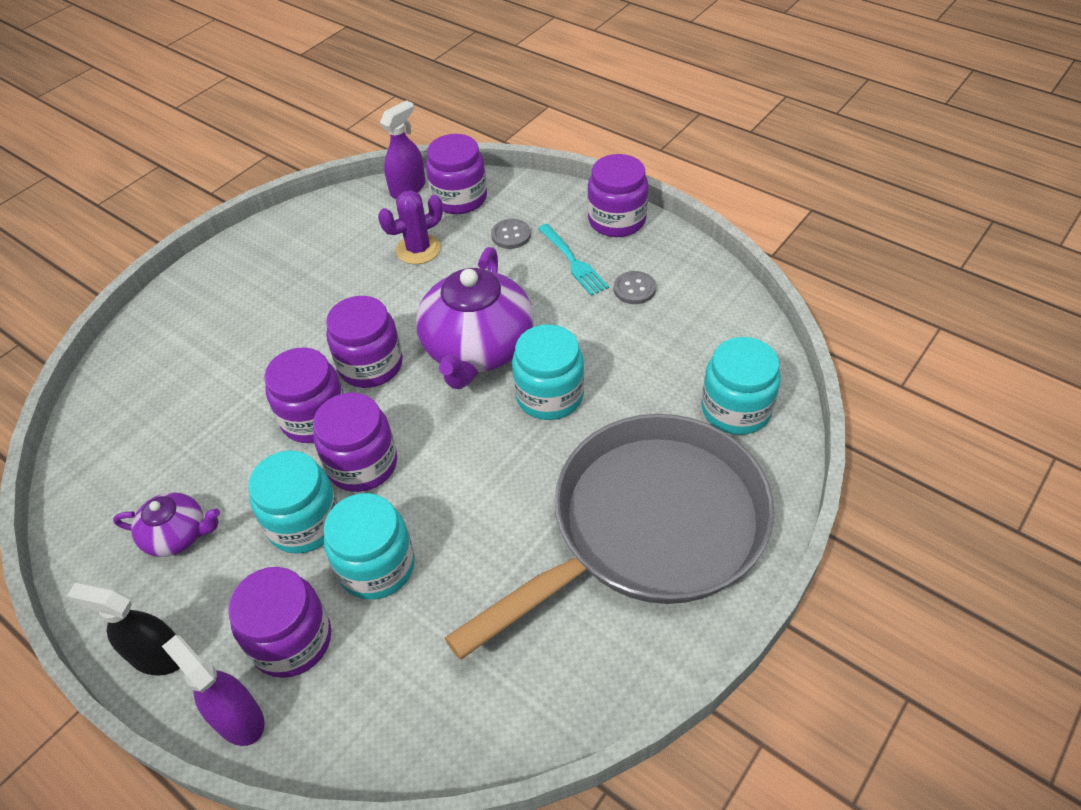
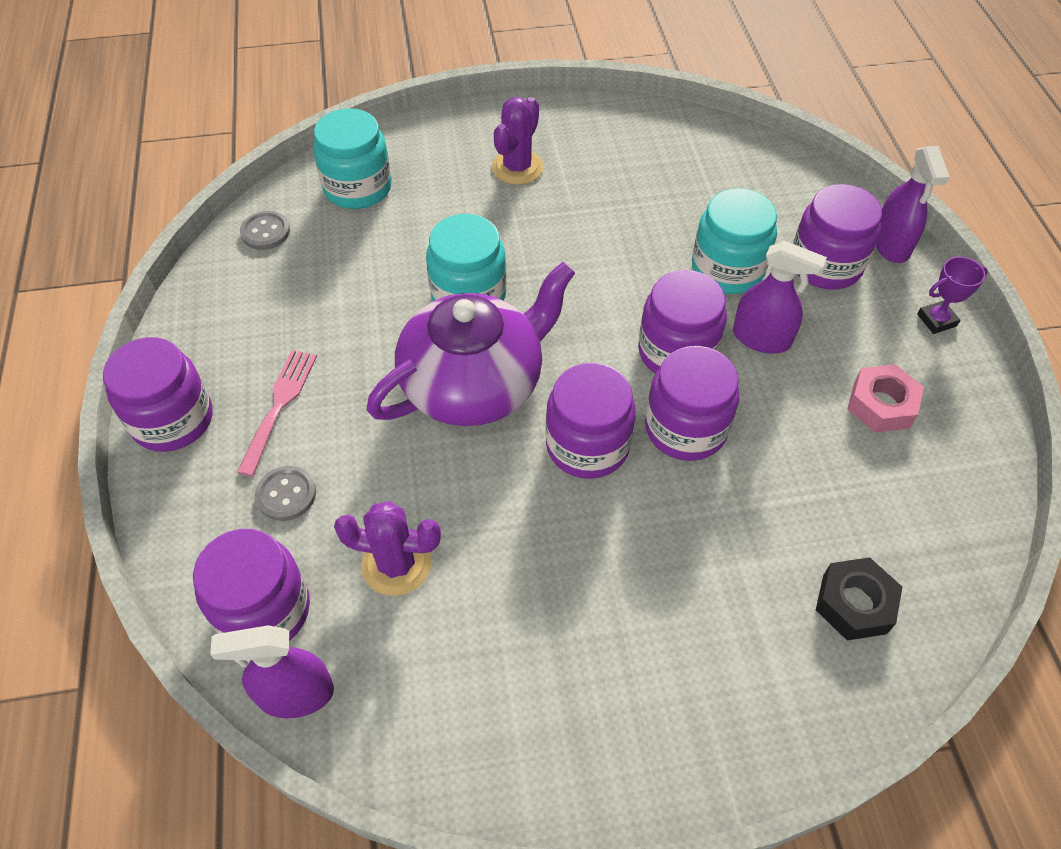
camera: 140 degrees left, 5 degrees up
(142, 394) = (854, 603): none -> black nut
(158, 656) = (936, 320): black spray bottle -> purple trophy
(178, 535) = (881, 405): purple teapot -> pink nut
(304, 523) = (761, 338): turquoise jar -> purple spray bottle
(573, 262) = (279, 406): turquoise fork -> pink fork
(634, 289) = (275, 332): grey button -> grey button (265, 232)
(648, 527) = (517, 167): grey pan -> purple cactus

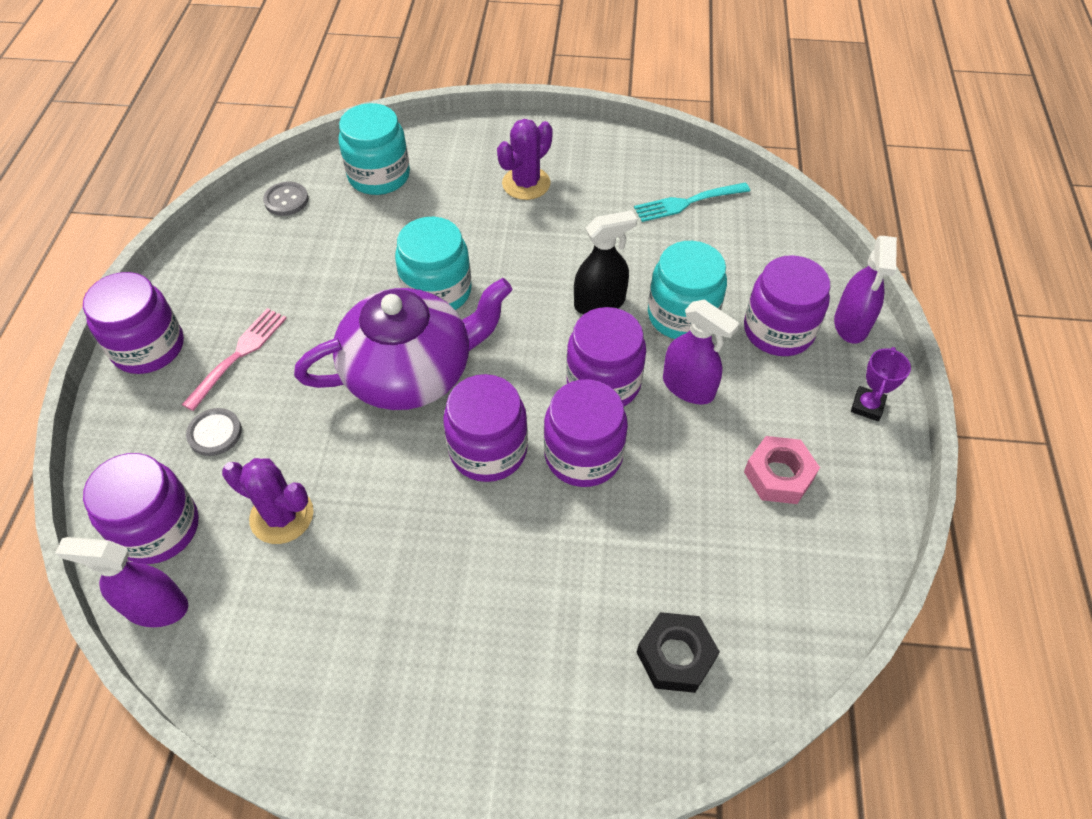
camera: 15 degrees right, 0 degrees up
(641, 273) = (600, 303): none -> black spray bottle
(688, 157) = (687, 202): none -> turquoise fork
(936, 320) = (867, 406): purple trophy -> purple trophy turned 60 degrees counterclockwise

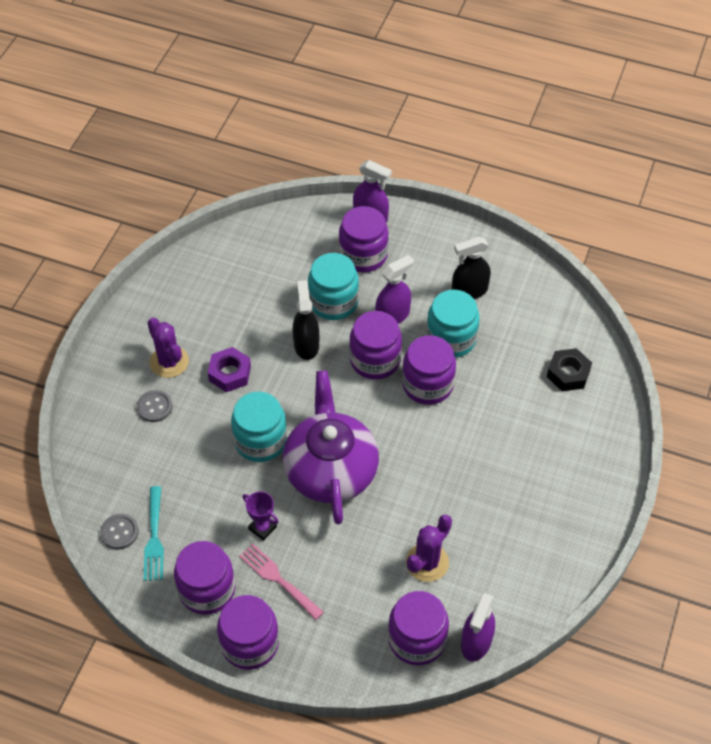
camera: 75 degrees left, 0 degrees up
(215, 433) = (347, 600): grey button -> grey button (155, 407)
(379, 176) = (118, 460): turquoise jar -> turquoise jar (451, 339)
(488, 450) = (409, 435): purple jar -> purple jar (207, 590)
(528, 240) = (230, 373): none -> purple nut
(687, 202) = (230, 268): turquoise fork -> turquoise fork (154, 537)
(778, 475) = (469, 291): pink nut -> black spray bottle
(867, 406) = (434, 232): purple trophy -> purple trophy (262, 528)

